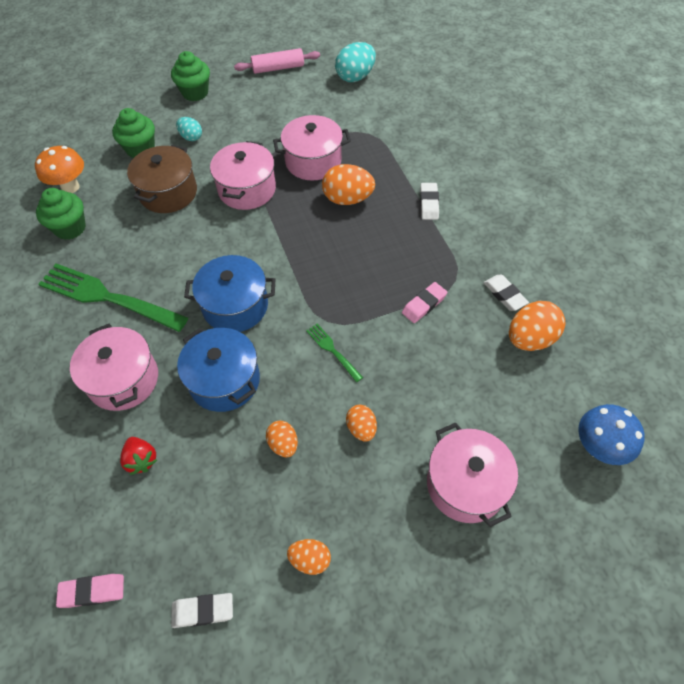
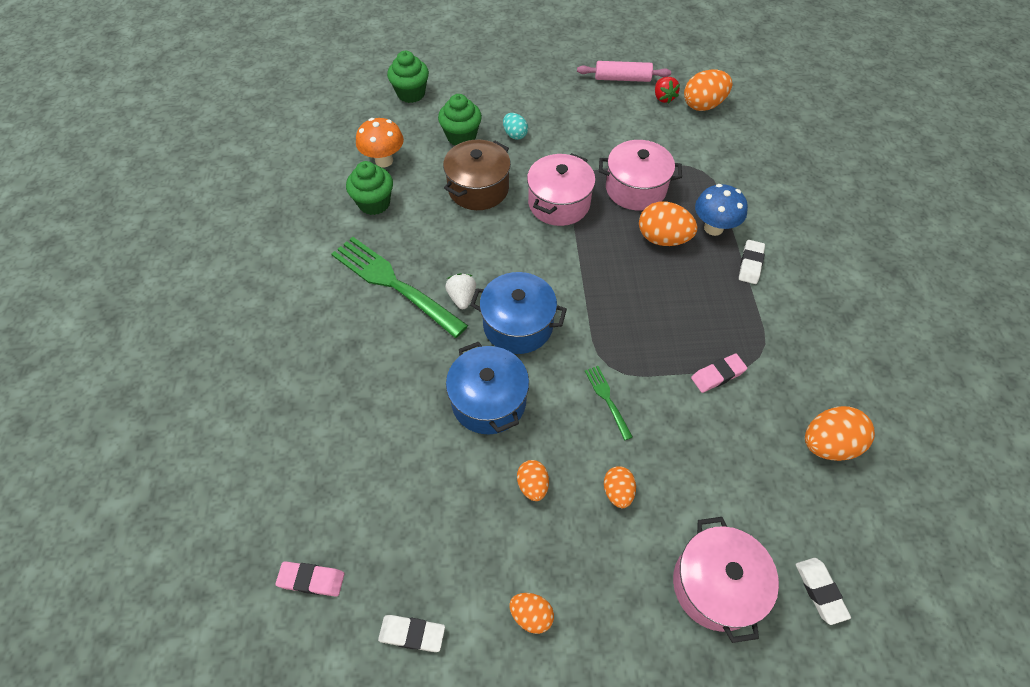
camera: 15 degrees right, 0 degrees up
(123, 379) = (389, 373): pink pot -> none
(141, 460) = (388, 460): red strawberry -> red strawberry (663, 98)
(176, 294) = (462, 297): none -> white strawberry
(195, 93) = (530, 88): green cupcake -> green cupcake (411, 93)
(355, 77) = (703, 105): turquoise egg -> orange egg
(504, 295) = (811, 387): white eraser -> white eraser (820, 591)
(598, 448) = (876, 589): blue mushroom -> blue mushroom (713, 228)

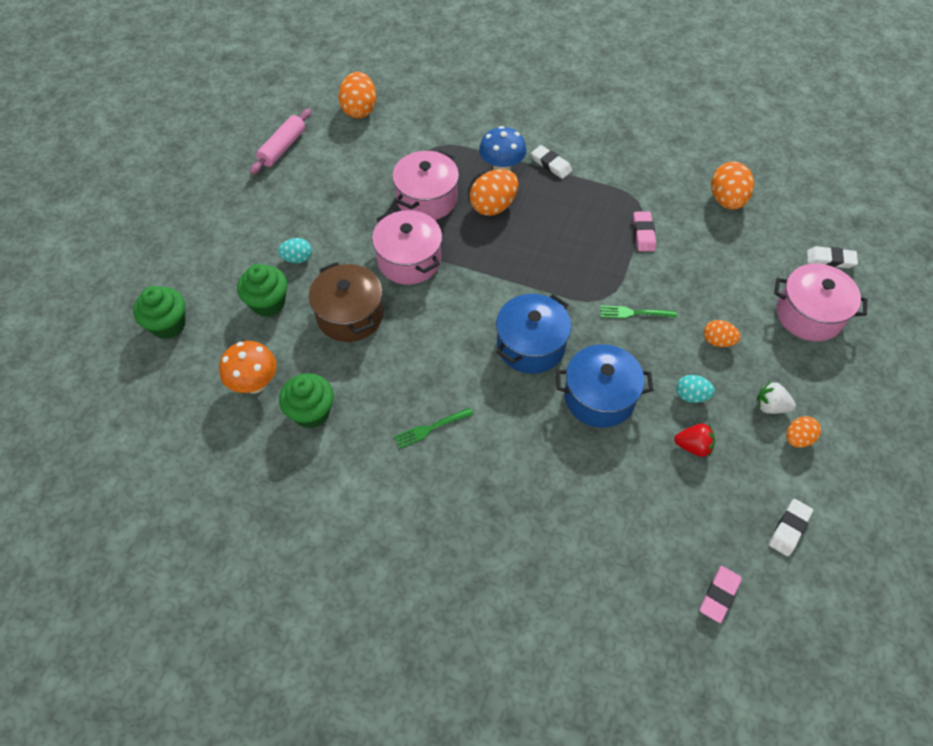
camera: 65 degrees left, 0 degrees up
(395, 284) = (431, 428): green fork -> green fork, size x0.46
(462, 297) = (477, 377): white strawberry -> white strawberry (770, 406)
(532, 485) = (691, 396): orange egg -> turquoise egg
(663, 98) = (330, 131): red strawberry -> red strawberry (693, 446)

